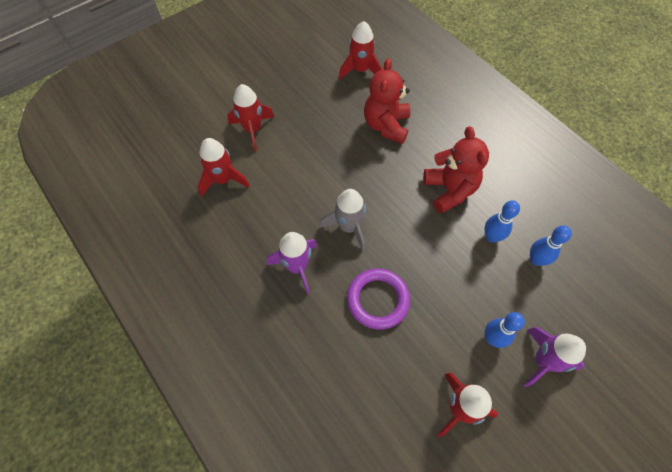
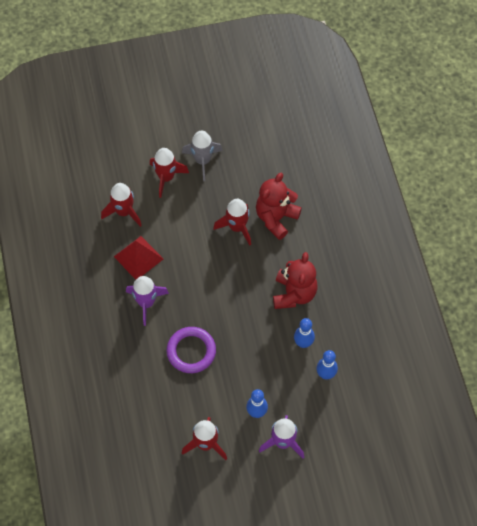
camera: 25 degrees right, 0 degrees up
(263, 220) = (138, 257): none -> red pyramid
(348, 227) = (199, 289): grey rocket -> grey rocket (202, 161)
(360, 70) = (283, 157): red rocket -> red rocket (237, 227)

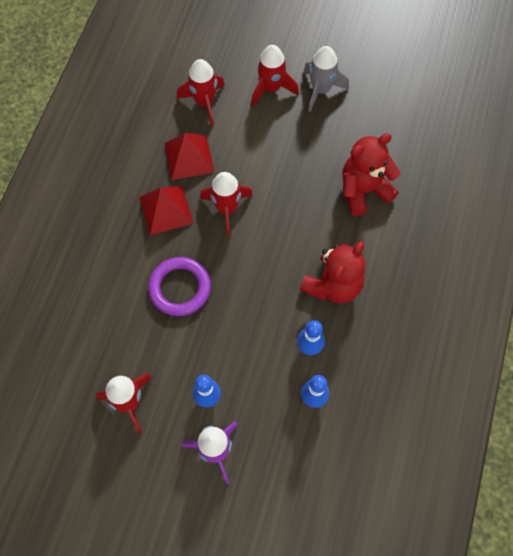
camera: 30 degrees right, 5 degrees up
(146, 303) = (166, 210): purple rocket -> red pyramid
(237, 227) = (314, 178): red rocket -> red rocket (226, 209)

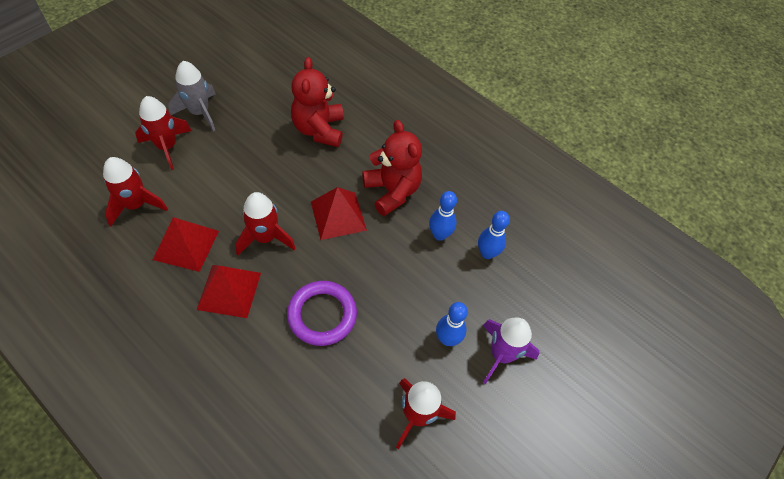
camera: 70 degrees left, 10 degrees down
(280, 253) = (338, 216): none -> red pyramid

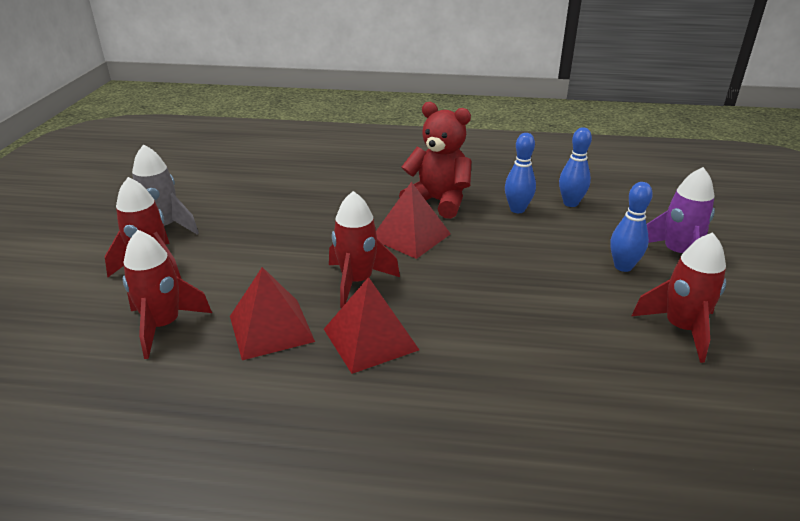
camera: 30 degrees left, 25 degrees down
(319, 129) = (314, 192): red teddy bear -> none
(322, 315) = (493, 307): purple ring -> none

